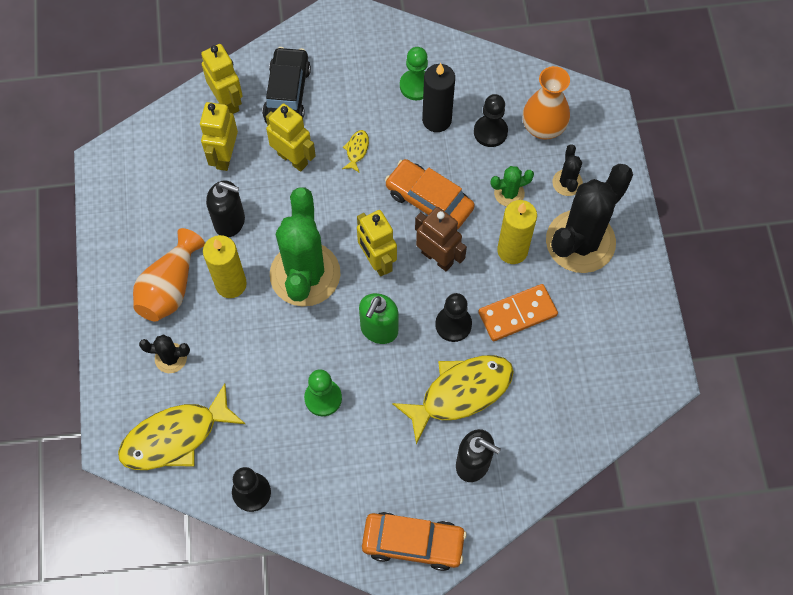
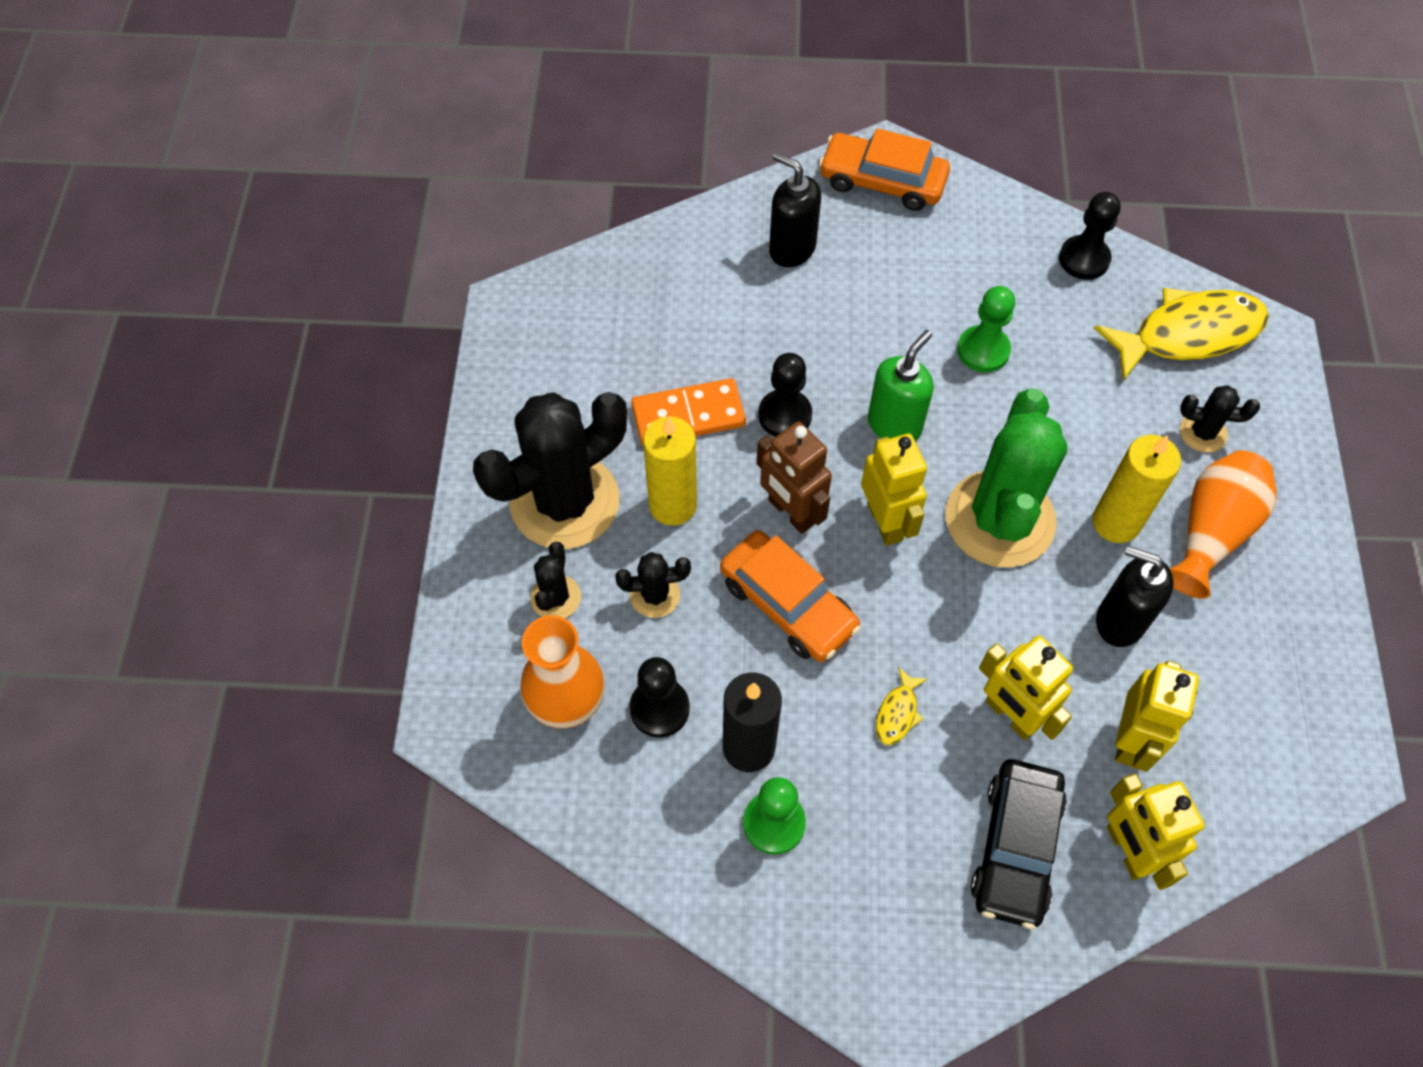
camera: 170 degrees left, 5 degrees down
(461, 393) = (791, 329): yellow fish -> none
(509, 193) = (655, 595): green cactus -> black cactus

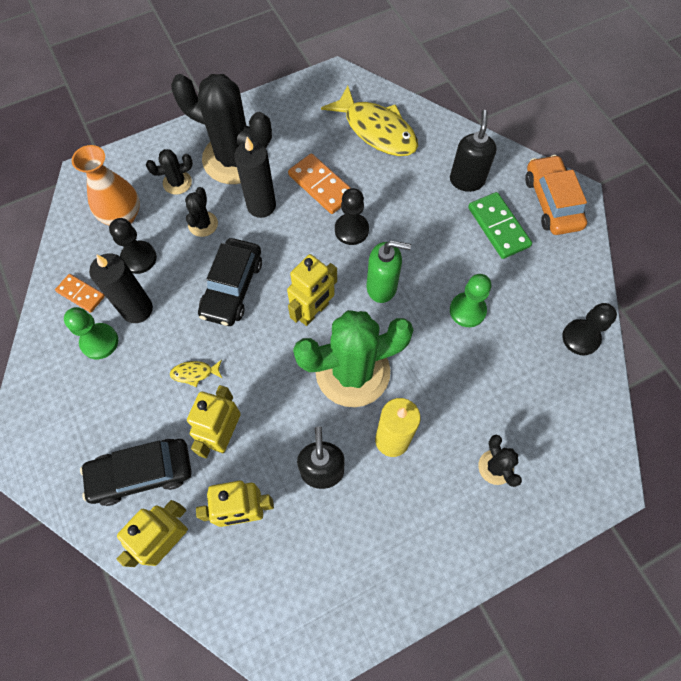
camera: 60 degrees right, 5 degrees up
(655, 595) = (203, 224): black cactus -> black cactus turned 45 degrees clockwise
(673, 505) = (261, 206): yellow candle -> black candle
(673, 818) = (81, 294): none -> orange domino
(787, 604) = (232, 287): orange car -> black car
(791, 512) = (290, 262): brown robot -> none
(883, 254) = (498, 227): none -> green domino
(1188, 334) = (568, 427): yellow fish -> yellow fish (376, 130)
(1211, 532) = (421, 502): orange vase -> none

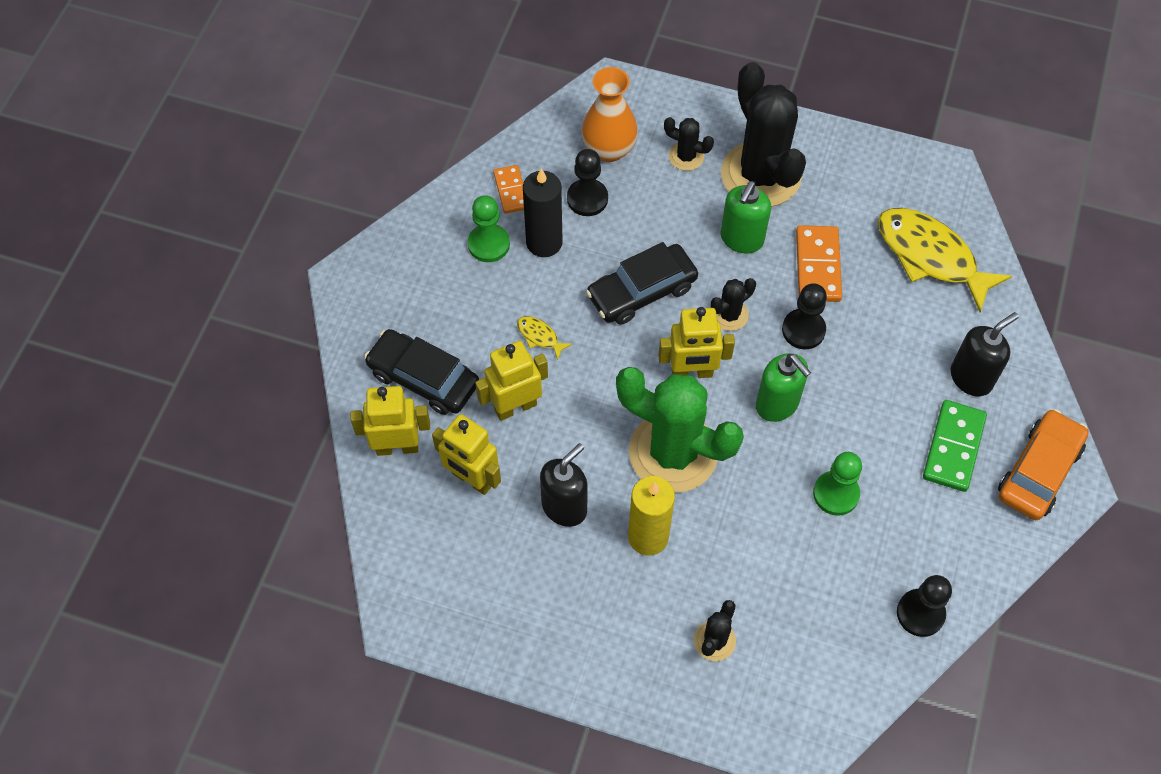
camera: 45 degrees right, 5 degrees down
(203, 224) = (671, 213): black cactus -> black cactus (729, 315)
(261, 206) = (741, 239): black candle -> green soap dispenser
(376, 130) = (930, 256): yellow fish -> yellow fish turned 135 degrees clockwise

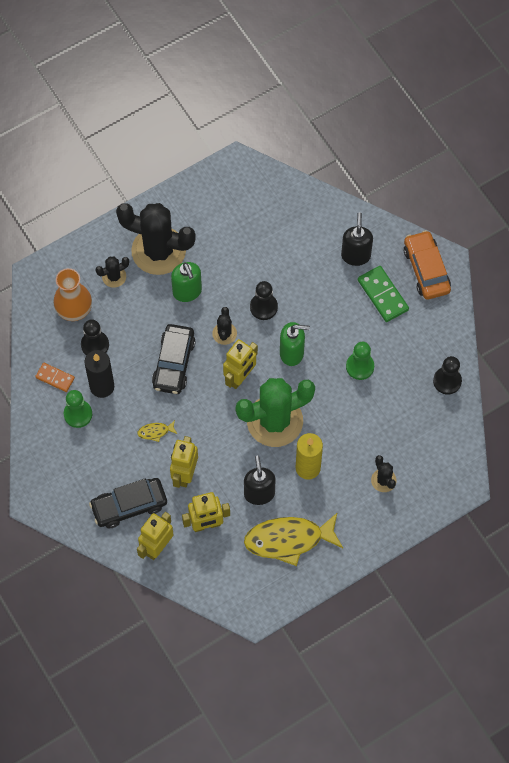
camera: 50 degrees left, 5 degrees up
(818, 266) = (235, 270): orange domino -> none
(930, 256) = (277, 214): yellow fish -> yellow fish (288, 540)

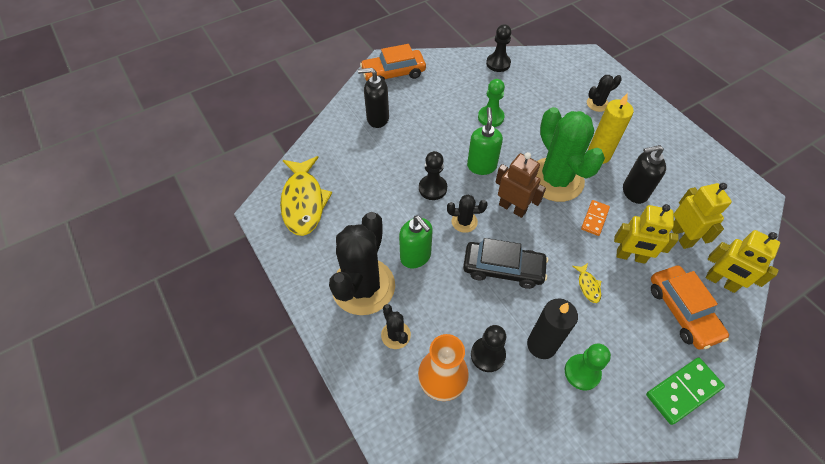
camera: 90 degrees left, 10 degrees down
(55, 378) = (537, 403): orange domino -> orange domino (594, 219)
(129, 505) = (682, 311): black car -> orange car
(187, 292) = (415, 256): green soap dispenser -> green soap dispenser turned 75 degrees clockwise
(240, 377) = (512, 208): yellow robot -> brown robot
(288, 540) = (674, 169): yellow fish -> yellow fish (303, 202)
(383, 295) = (418, 101): green domino -> green domino (683, 391)

